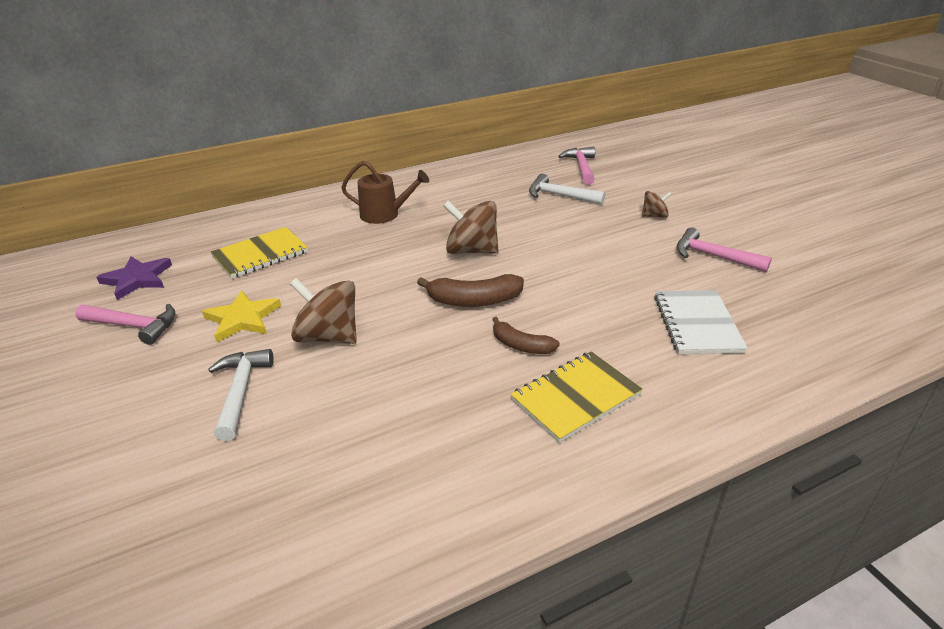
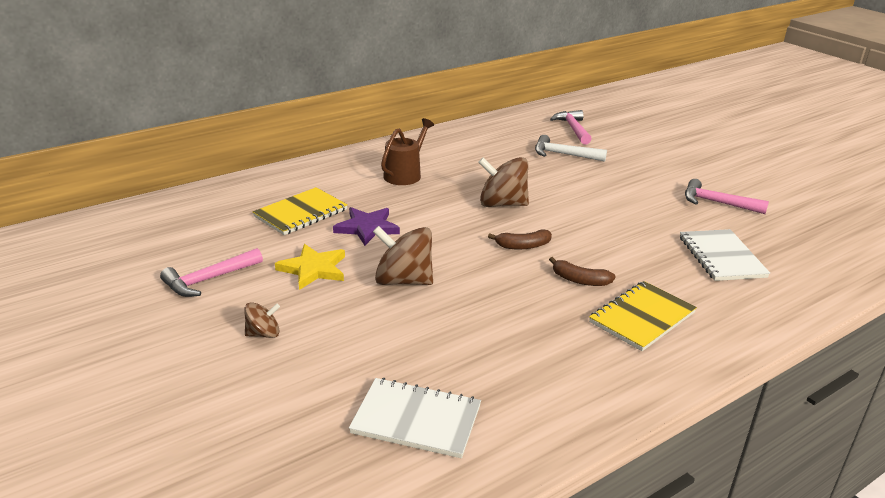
camera: 10 degrees left, 5 degrees down
(134, 326) = (209, 279): pink hammer -> pink hammer turned 135 degrees clockwise
(137, 279) = (188, 239): purple star -> purple star (367, 228)
(240, 391) = (344, 328): white hammer -> none
(264, 515) = (416, 420): none -> white notebook
(384, 214) = (405, 174): brown watering can -> brown watering can turned 60 degrees counterclockwise
(474, 301) = (523, 246): brown banana -> brown banana, size x0.66
(654, 216) = (655, 170): brown spinning top -> brown spinning top (263, 334)

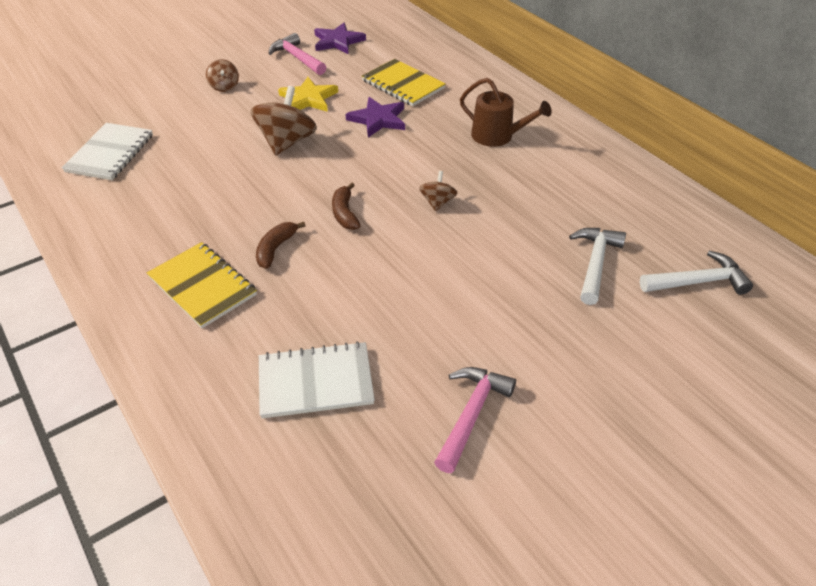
camera: 90 degrees right, 15 degrees up
(179, 251) = (338, 41): none -> purple star
(502, 204) = (437, 202): brown spinning top -> brown spinning top, size x0.53
(573, 129) = (698, 282): pink hammer -> white hammer

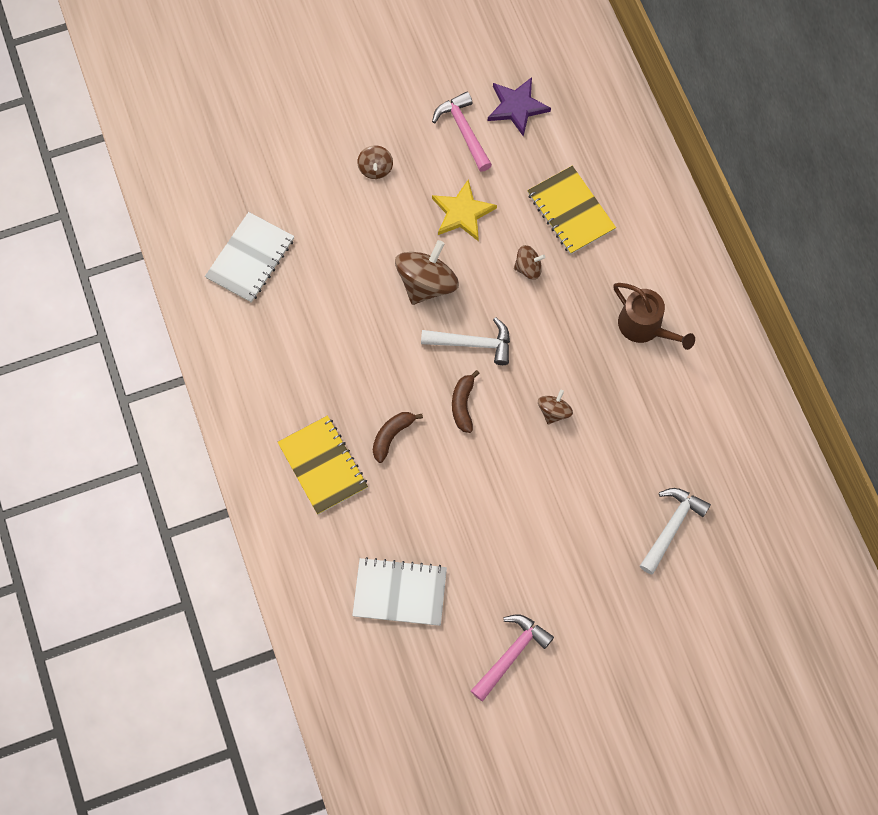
camera: 15 degrees right, 25 degrees up
(378, 119) = (528, 268): purple star -> brown spinning top
(698, 282) = (753, 572): white hammer -> white hammer (473, 343)

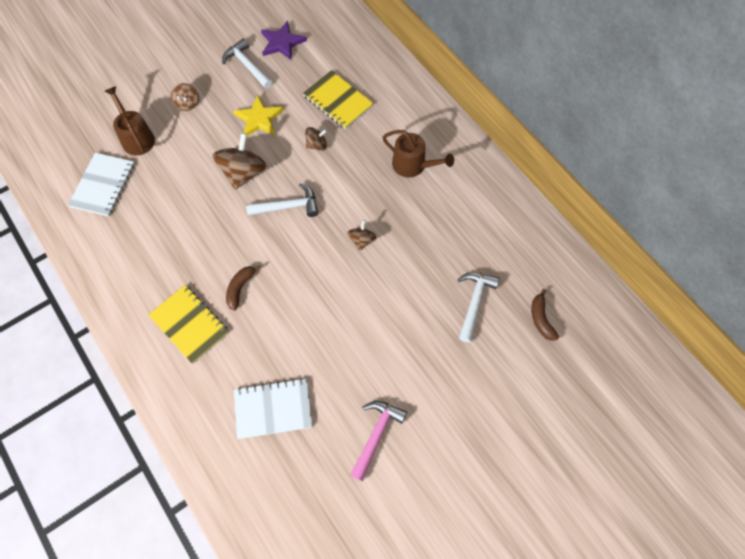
camera: 15 degrees left, 5 degrees down
(302, 202) = (136, 138): none -> brown watering can
(463, 404) = (291, 252): brown banana -> brown banana (541, 319)
(464, 131) = (247, 66): pink hammer -> white hammer

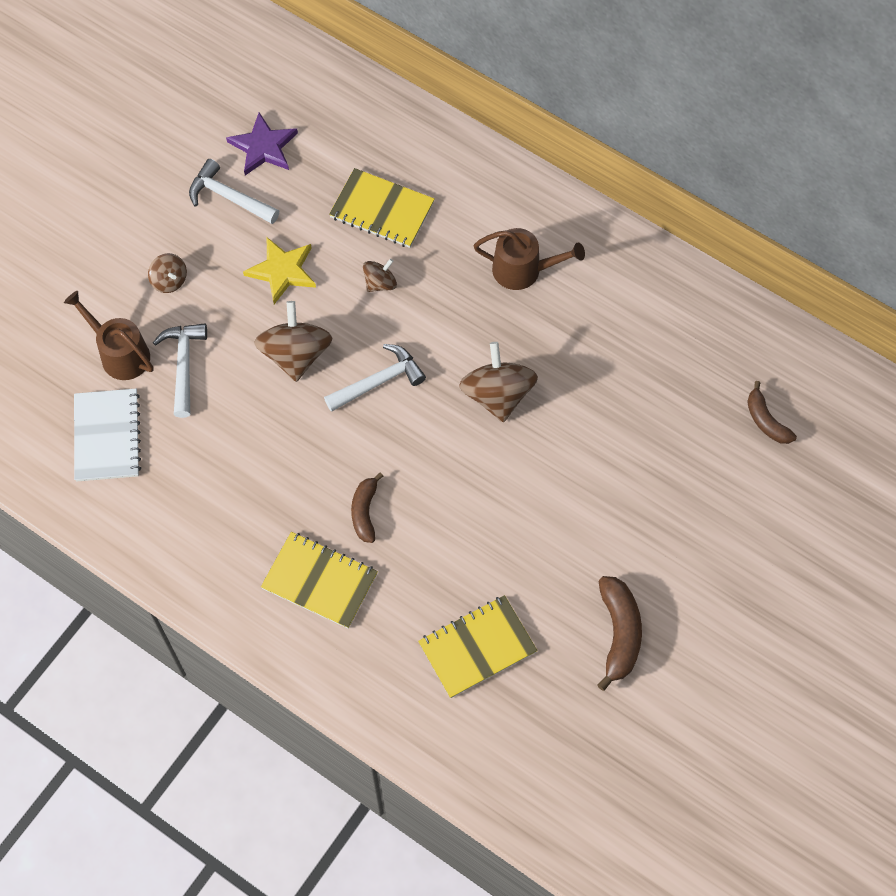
camera: 20 degrees left, 0 degrees up
(273, 409) = (477, 647): white notebook -> yellow notebook
(361, 240) = (497, 395): brown spinning top -> brown spinning top, size x1.88
(376, 435) = (619, 633): pink hammer -> brown banana
(474, 302) = (675, 428): white hammer -> white hammer (183, 365)

